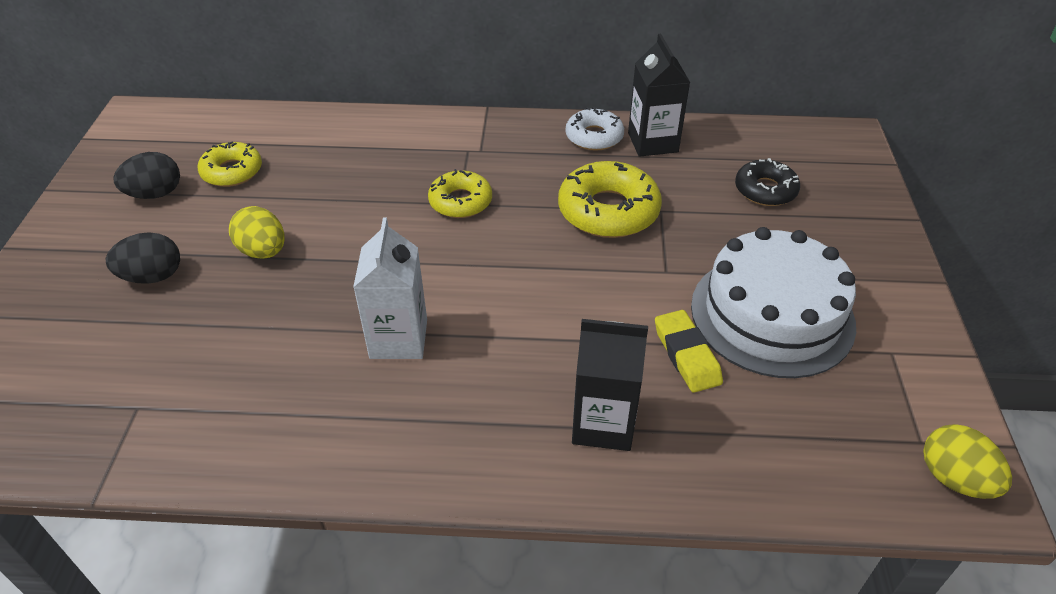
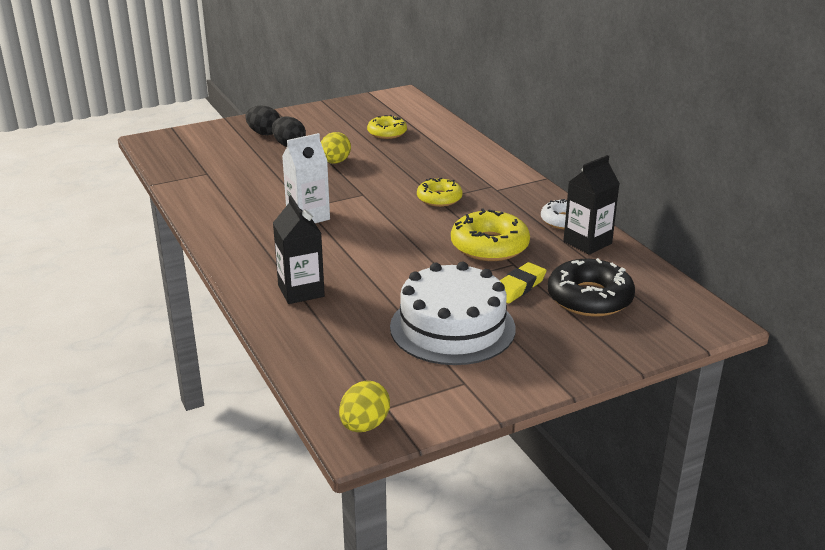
camera: 60 degrees right, 15 degrees down
(155, 194) = (347, 123): black egg -> black egg (264, 133)
(686, 355) = (382, 304): yellow eraser -> yellow eraser (518, 287)
(765, 190) = (589, 298): black donut -> black donut, size x1.58

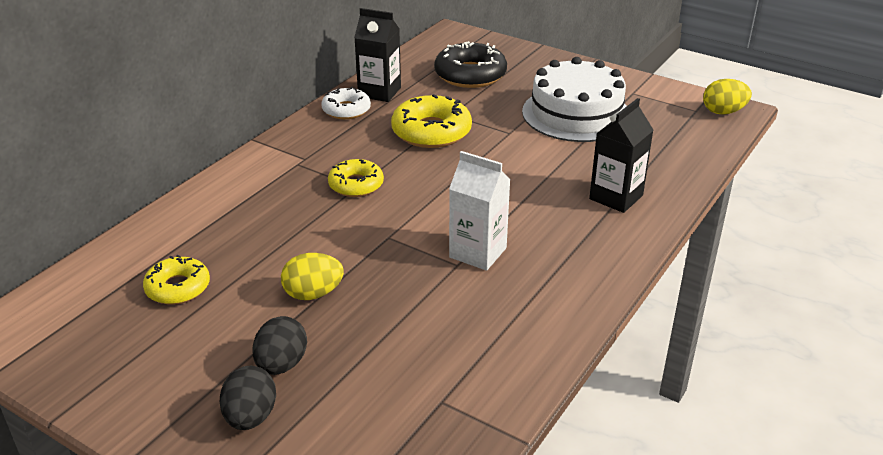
camera: 120 degrees left, 5 degrees up
(518, 287) = (486, 103): yellow eraser -> none

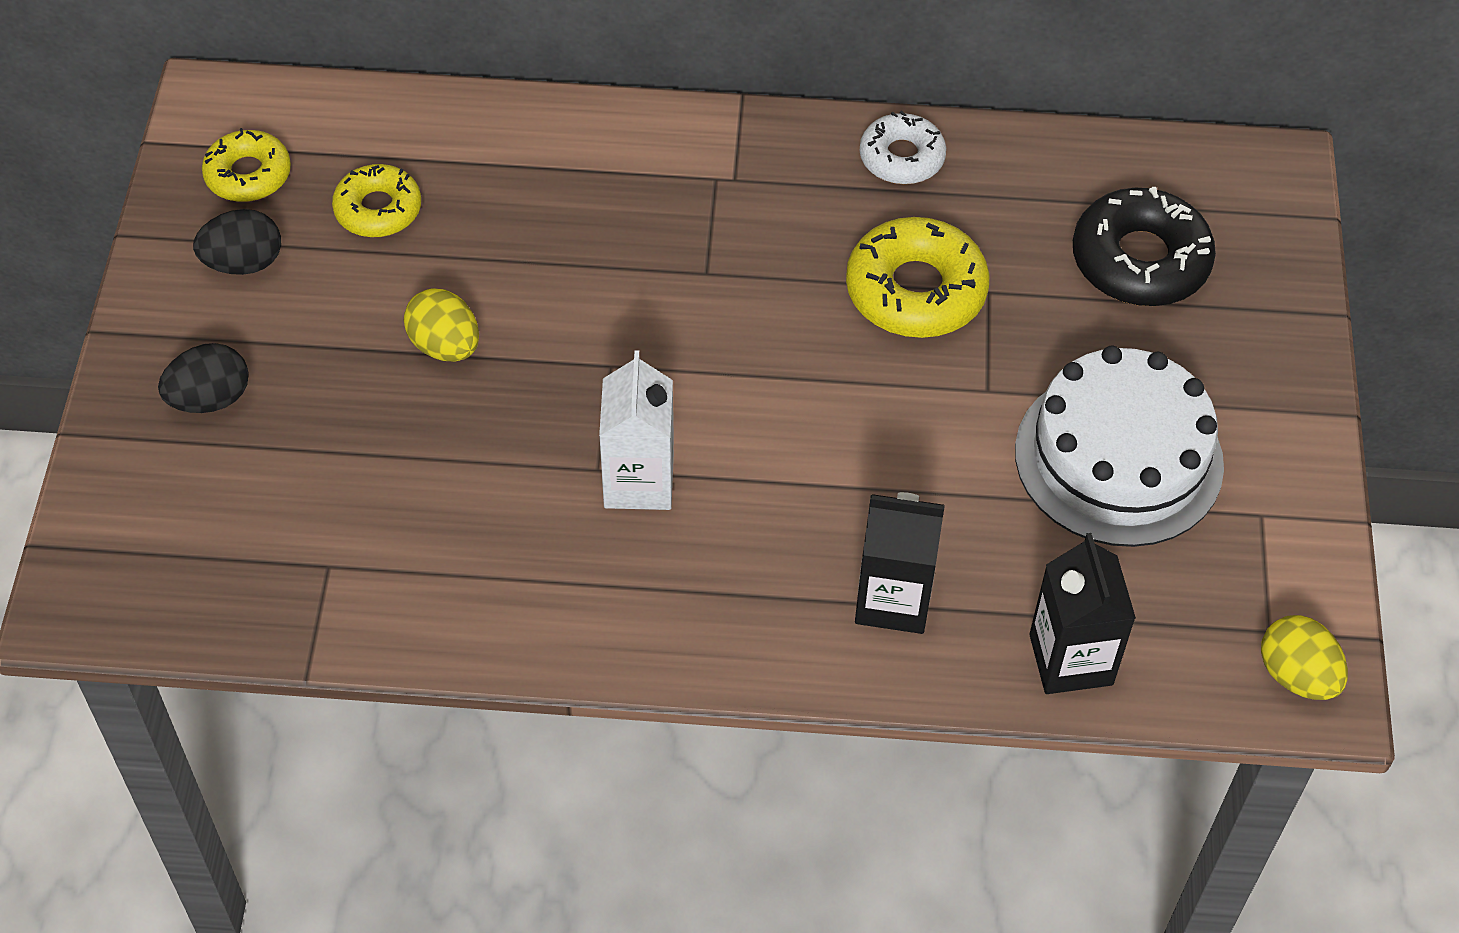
camera: 60 degrees right, 20 degrees up
(281, 364) = (305, 382): black egg -> black egg (243, 263)
(356, 185) = (709, 270): yellow donut -> yellow donut (248, 174)
(379, 92) = (987, 170): black carton -> black carton (1071, 659)

